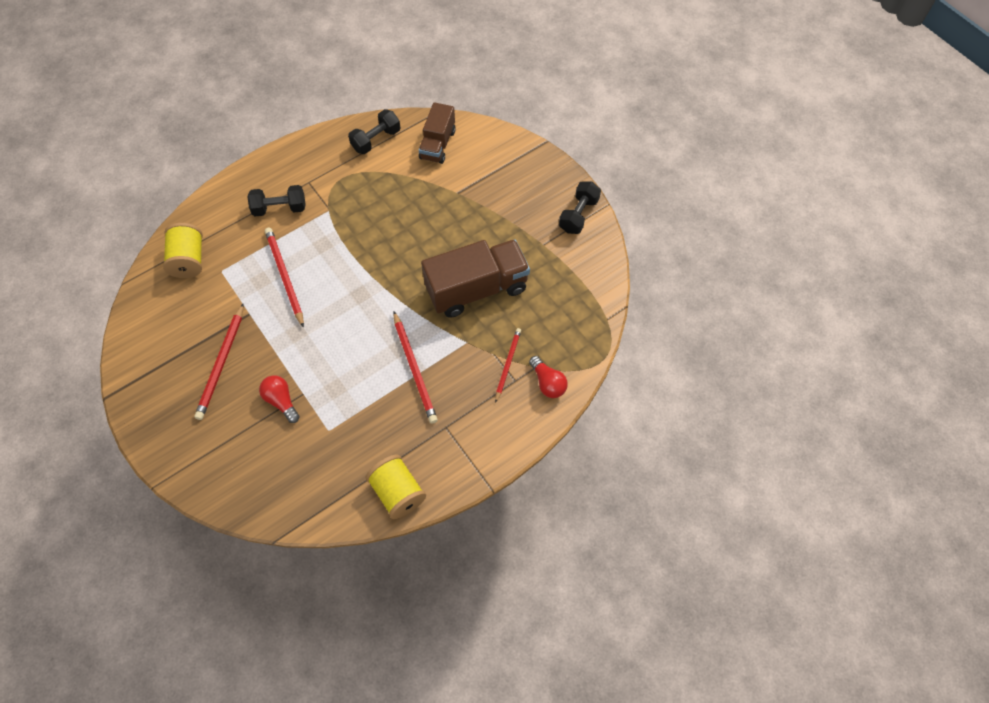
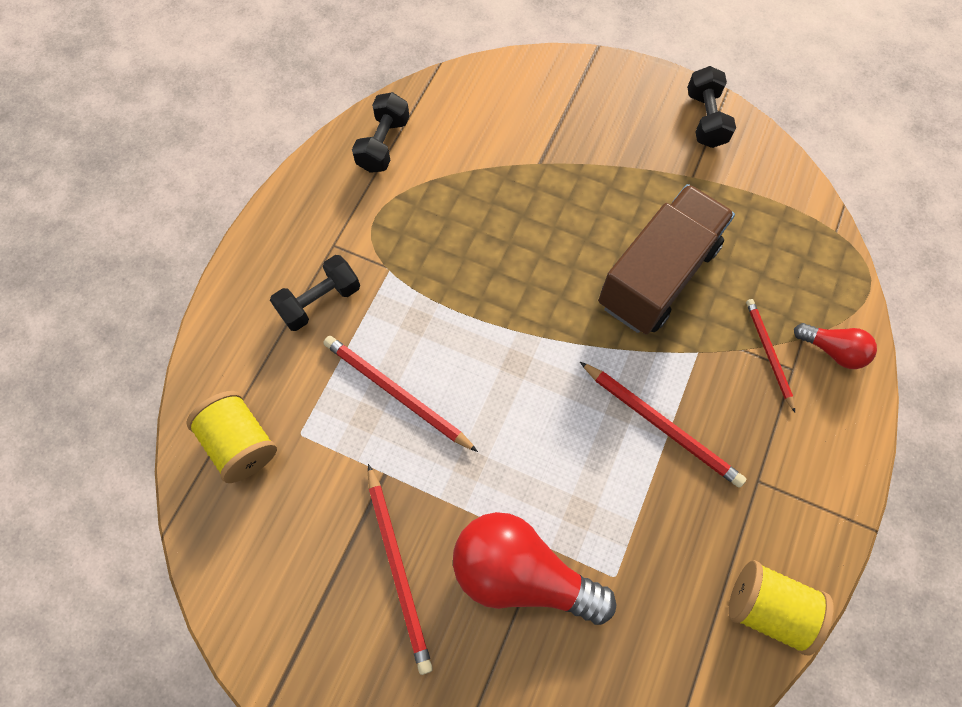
camera: 30 degrees left, 5 degrees up
(281, 401) = (522, 573): red light bulb -> red light bulb, size x1.96
(437, 144) = (468, 112): brown truck -> none

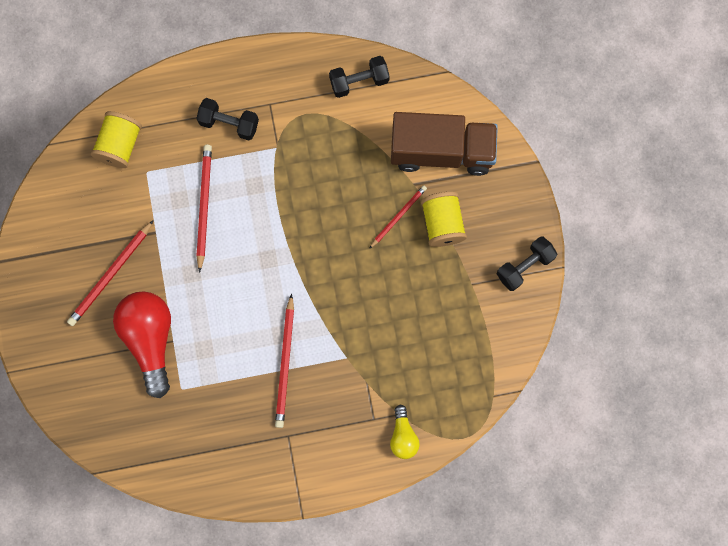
camera: 55 degrees right, 10 degrees up
(657, 276) = (382, 305): brown truck -> brown truck (441, 152)
(767, 607) = (218, 479): yellow spool -> yellow spool (442, 224)
(768, 353) = (374, 399): red pencil -> red pencil (398, 216)
(832, 350) = (403, 436): red light bulb -> yellow light bulb

